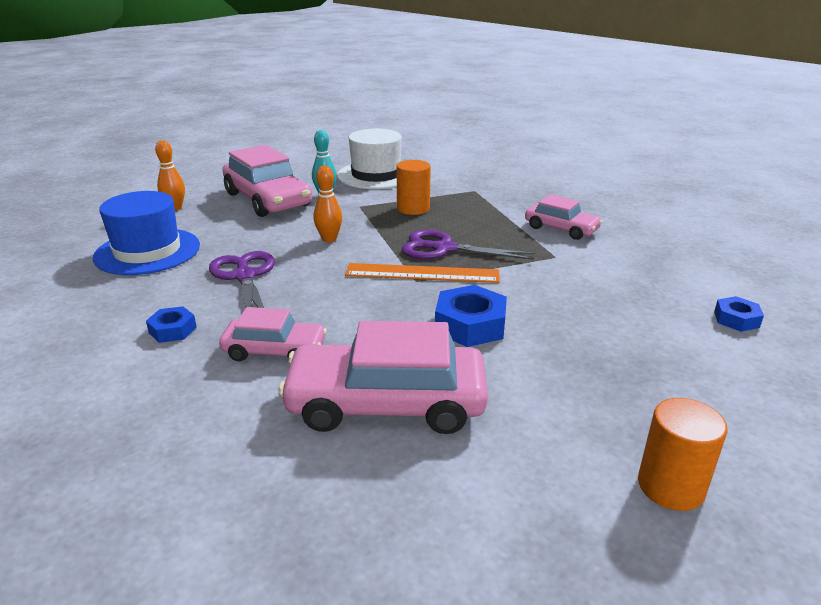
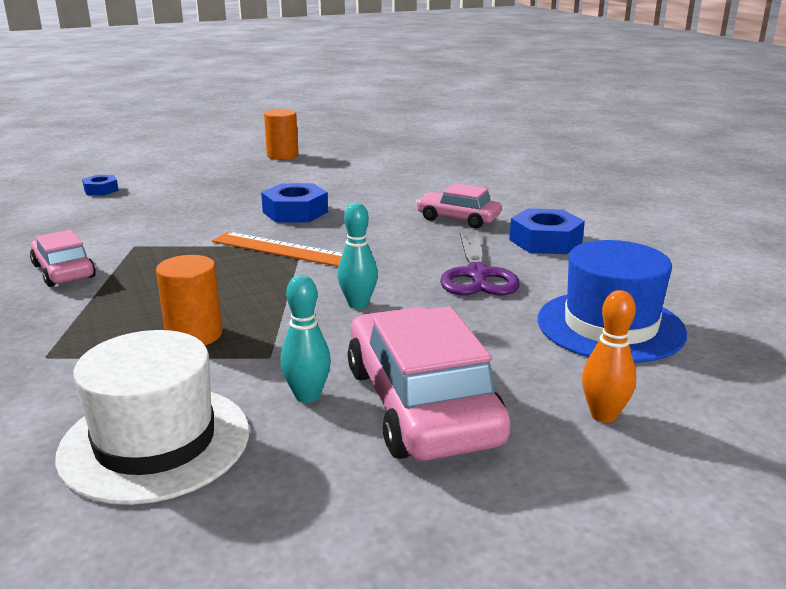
camera: 160 degrees left, 5 degrees down
(172, 330) = (545, 241): blue nut -> blue nut, size x1.72
(329, 239) = (358, 304): orange bowling pin -> turquoise bowling pin
(386, 403) = (393, 189): pink car -> none
(443, 248) = (234, 270): purple scissors -> none

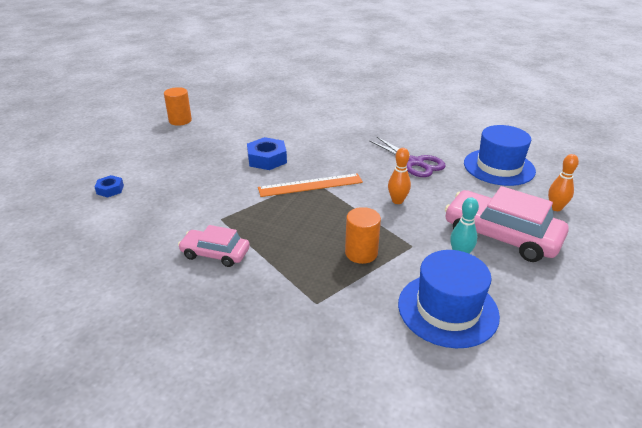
camera: 40 degrees left, 10 degrees up
(155, 442) = (447, 309): white hat -> blue hat
(358, 304) = (397, 201): turquoise bowling pin -> orange bowling pin
(458, 219) = (353, 133): pink car -> none
(545, 241) = (409, 132): blue nut -> none

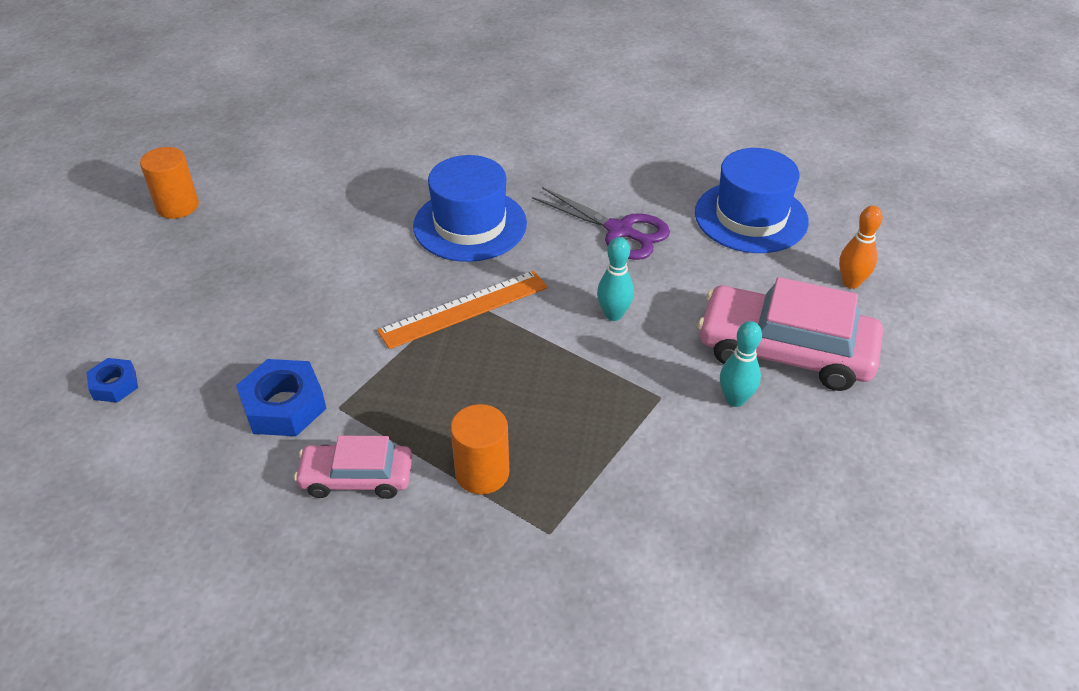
camera: 15 degrees left, 10 degrees up
(267, 159) = (370, 267): blue nut -> blue nut (284, 406)
(361, 253) = (588, 427): orange cylinder -> orange cylinder (482, 473)
(397, 201) = (613, 314): orange bowling pin -> turquoise bowling pin
(447, 309) = (742, 499): blue hat -> blue hat (470, 225)

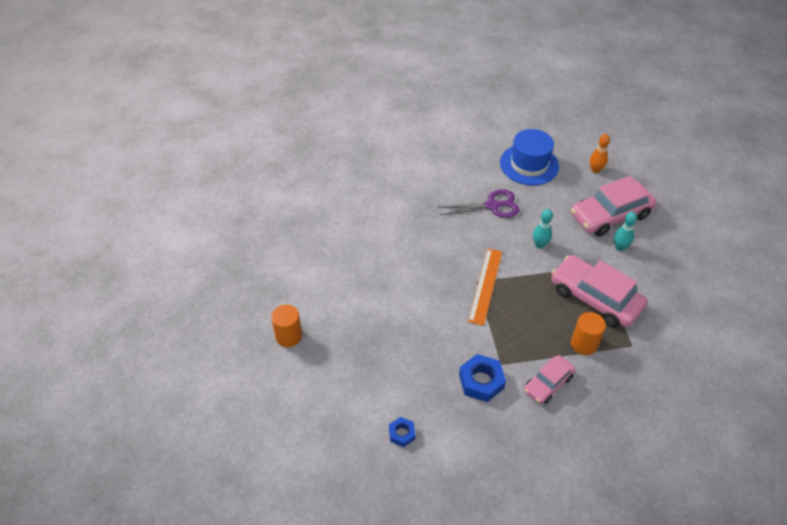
camera: 45 degrees left, 5 degrees up
(470, 225) = (432, 246): blue hat -> none
(591, 432) = (595, 298): none -> pink car

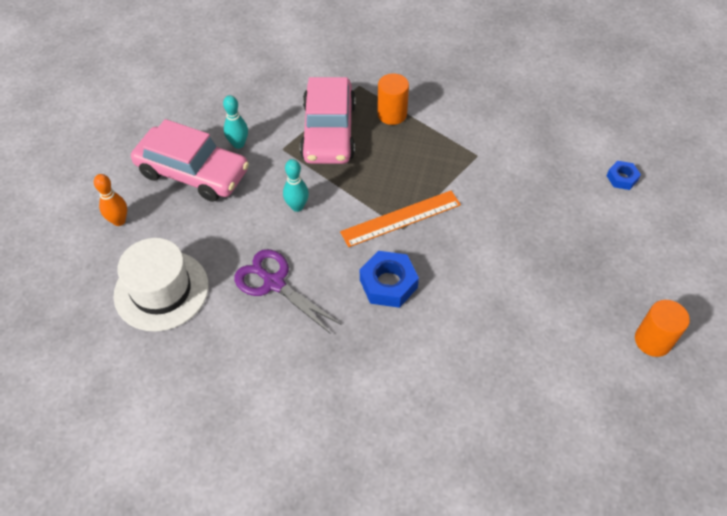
camera: 130 degrees left, 5 degrees up
(481, 381) = (511, 158): blue nut -> blue nut (388, 284)
(529, 164) = (161, 290): blue hat -> white hat
(548, 383) = (460, 116): pink car -> none

